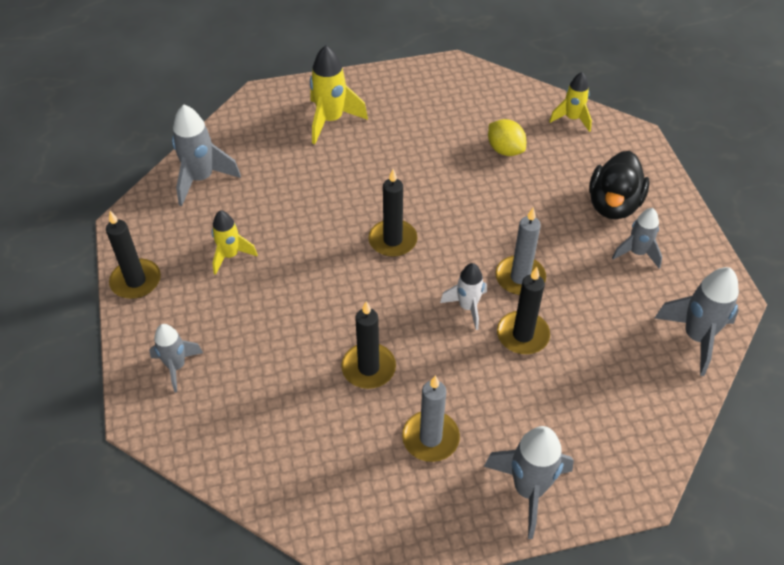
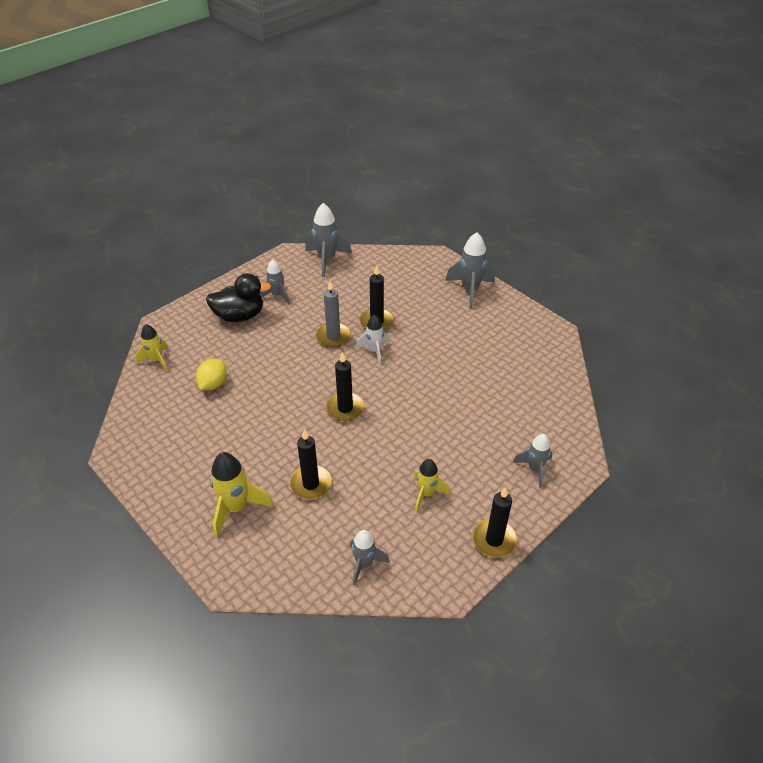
camera: 120 degrees left, 5 degrees down
(201, 179) = (364, 564): grey rocket -> grey rocket, size x0.64
(368, 368) = (454, 376): black candle -> black candle (311, 484)
(430, 438) = (474, 333): grey candle -> none

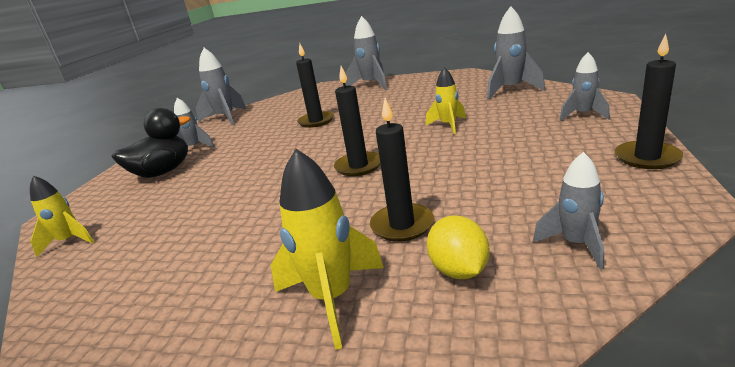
camera: 30 degrees left, 20 degrees down
(213, 384) = (174, 222): yellow lemon -> yellow lemon (459, 270)
(333, 337) = (285, 142): grey candle -> none
(374, 351) = (337, 132): white rocket -> none
(426, 494) = (531, 168): yellow rocket -> yellow rocket (448, 125)
(544, 393) = (511, 90): none -> grey rocket

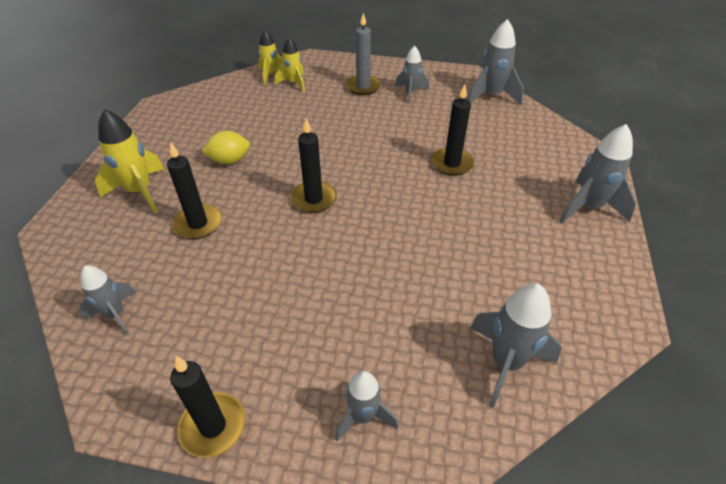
camera: 85 degrees right, 20 degrees up
(163, 172) = (363, 87): black duck -> grey candle
(448, 125) = (388, 272): yellow rocket -> yellow rocket (294, 83)
(459, 270) = (129, 248): yellow lemon -> yellow lemon (229, 160)

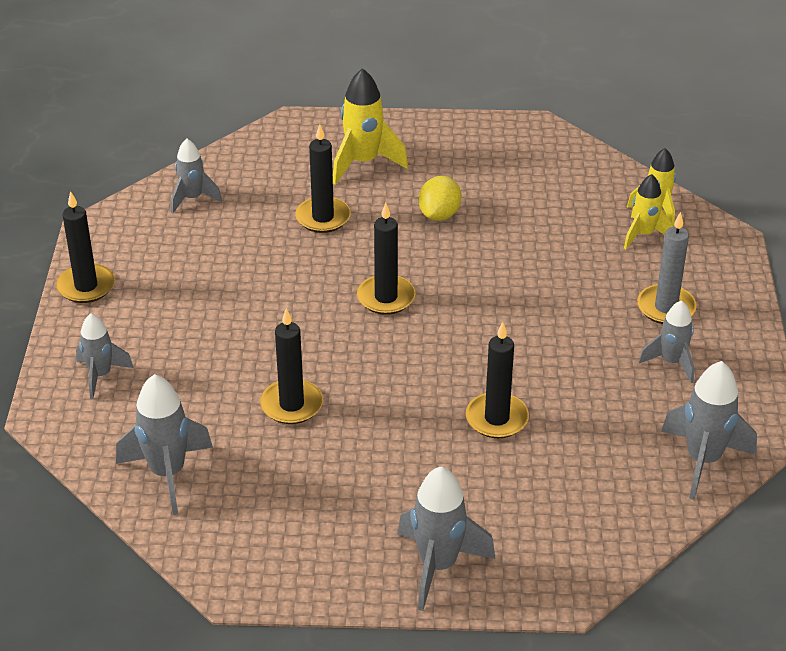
camera: 80 degrees right, 5 degrees down
(229, 160) = (439, 214): yellow lemon -> yellow lemon turned 45 degrees clockwise
(426, 267) = (291, 405): none -> black candle

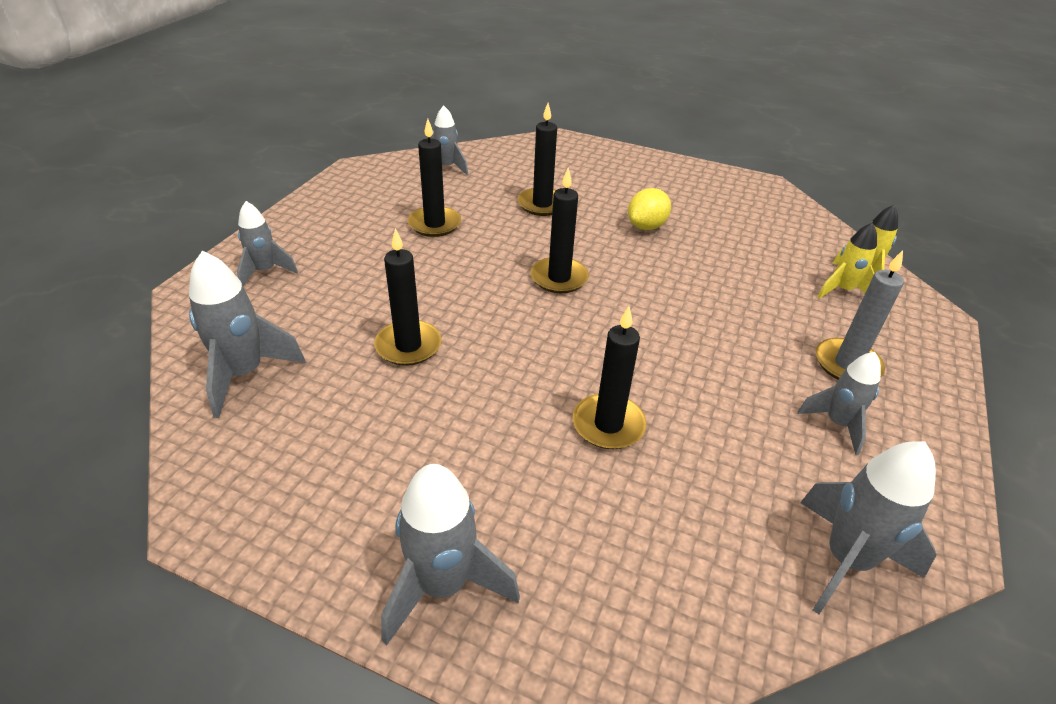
camera: 20 degrees right, 0 degrees up
(86, 286) = (314, 204): black candle -> black candle (434, 224)
(363, 163) = (601, 176): yellow rocket -> none

